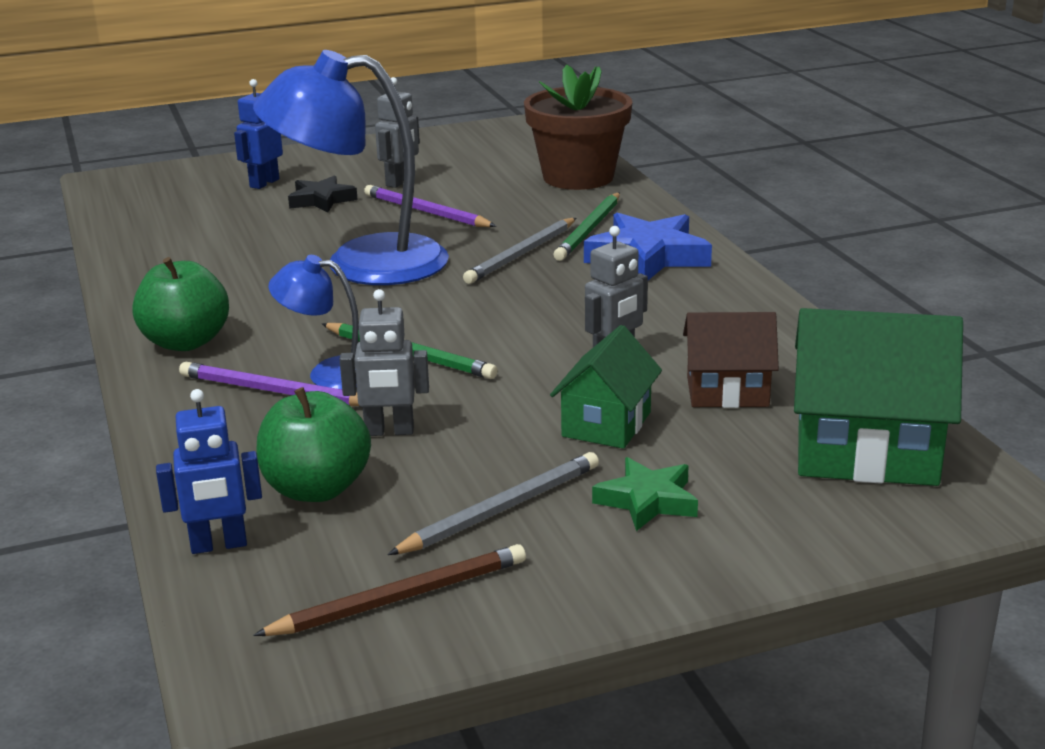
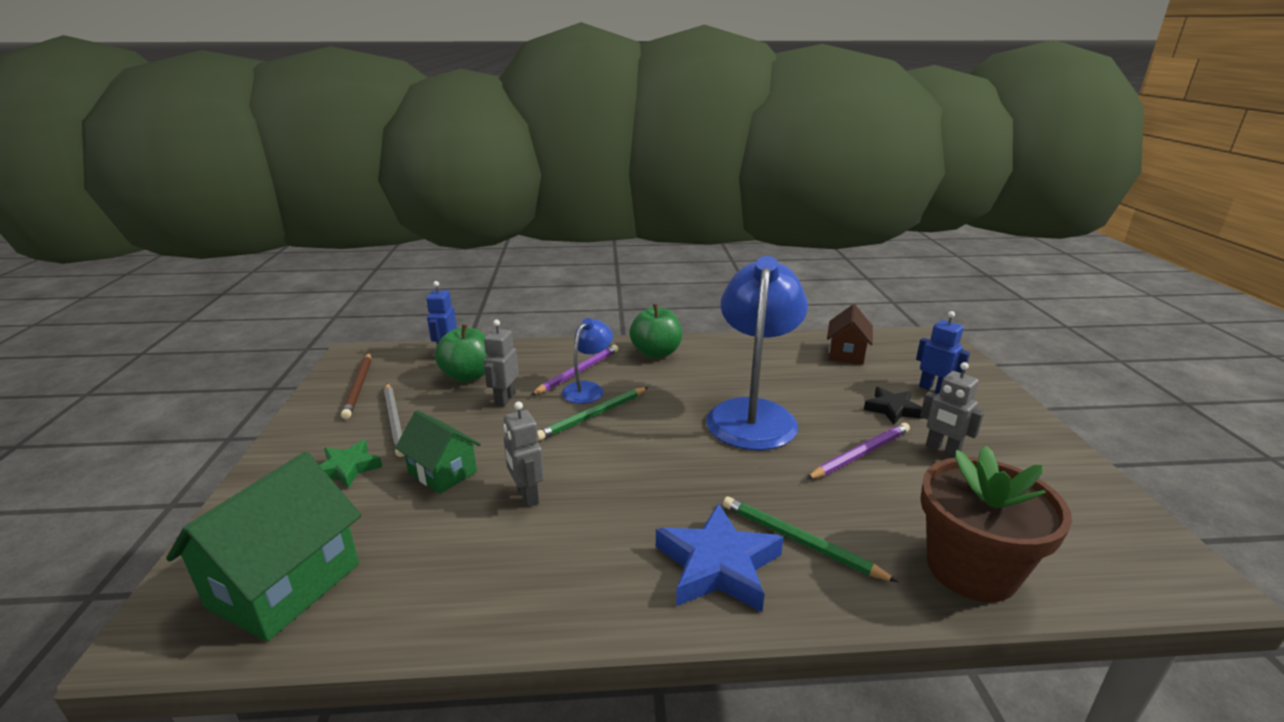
camera: 105 degrees right, 0 degrees up
(521, 254) = (748, 488): grey pencil -> none
(727, 392) = (433, 539): brown house -> brown house (846, 353)

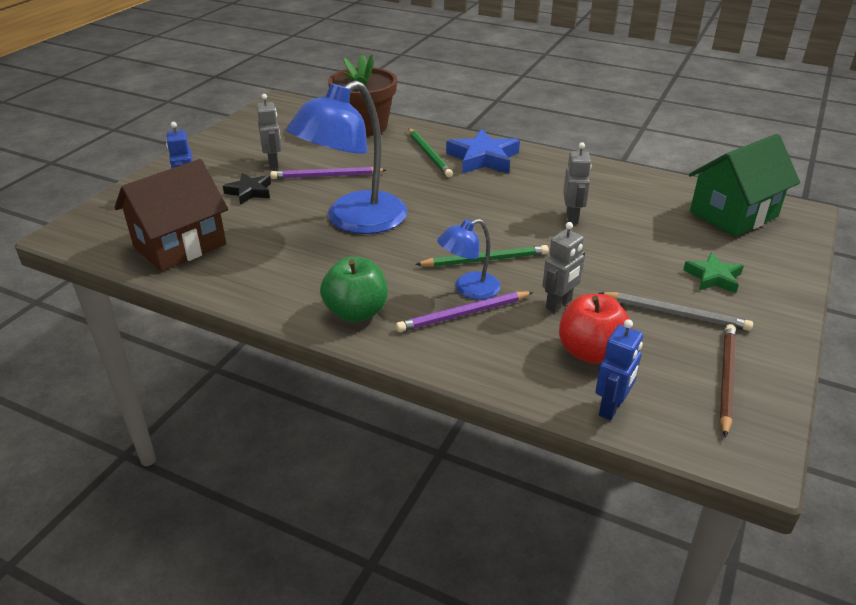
camera: 150 degrees left, 10 degrees up
(395, 421) = (676, 314): grey pencil -> grey pencil turned 105 degrees clockwise
(442, 472) = (632, 251): green house -> none
(468, 376) = (590, 352): green apple -> red apple
(846, 353) = (180, 245): brown house -> brown house, size x1.62

